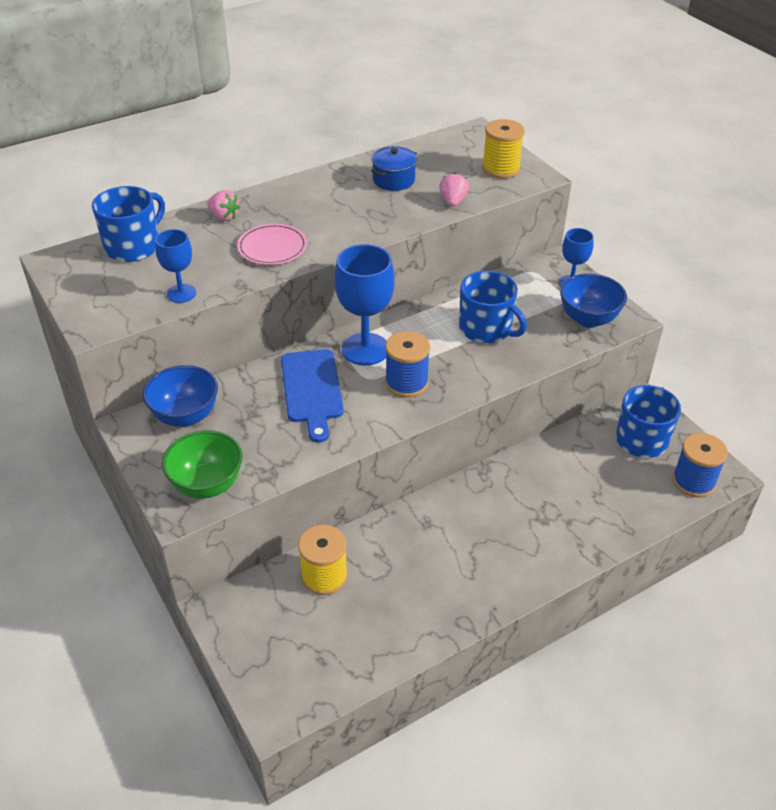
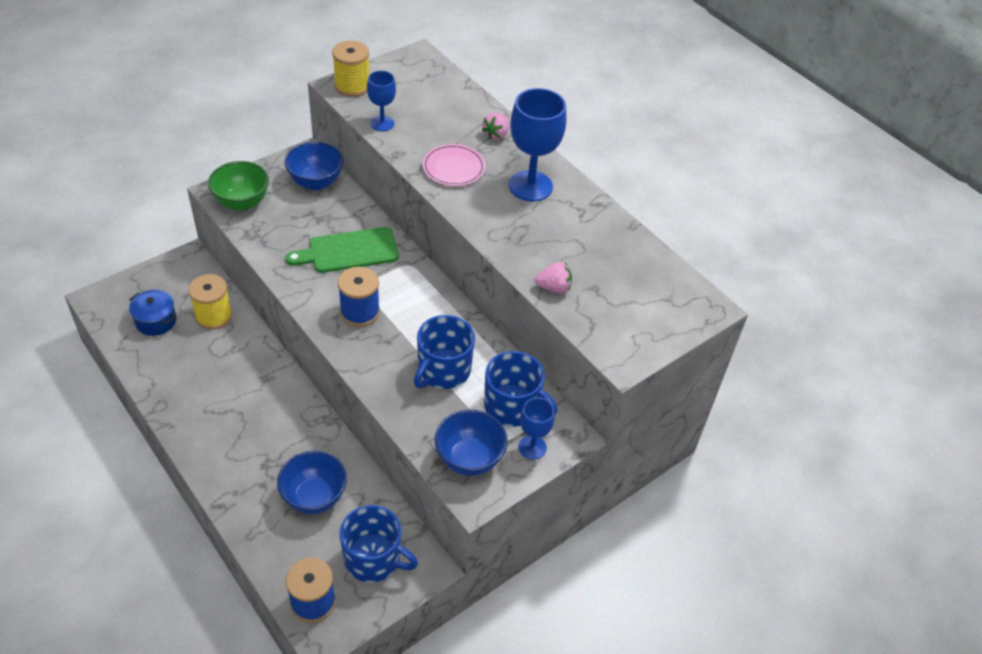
camera: 80 degrees right, 5 degrees up
(133, 246) = (443, 91): blue mug -> blue mug (512, 407)
(312, 389) = (349, 251): blue cutting board -> green cutting board
(365, 349) = (404, 282): blue goblet -> blue goblet (530, 186)
(393, 180) = (585, 242): blue pot -> blue pot (156, 321)
(500, 169) = (630, 328): yellow spool -> yellow spool (352, 86)
(580, 480) = (314, 497): none -> blue bowl

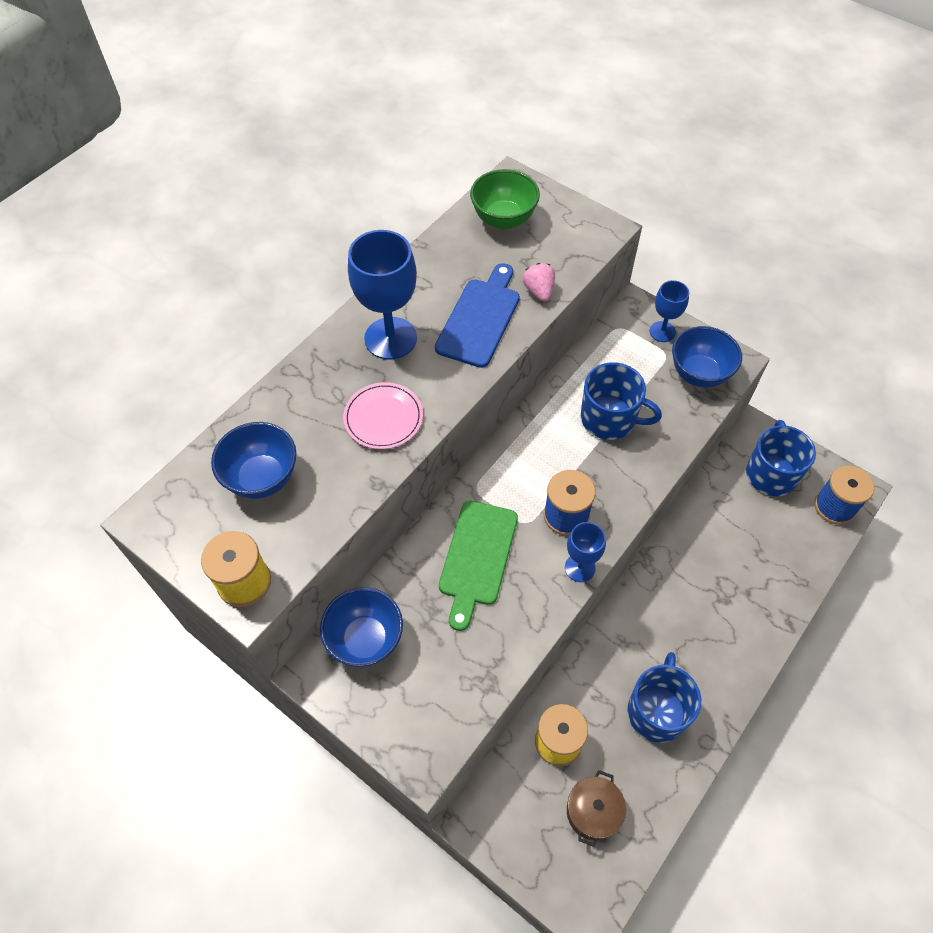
camera: 100 degrees left, 10 degrees up
(156, 321) = (593, 812): blue pot -> brown pot
(242, 202) = (434, 719): green bowl -> green bowl (503, 219)
(314, 497) = (738, 541): blue bowl -> blue bowl (262, 478)
(349, 251) = (477, 557): green cutting board -> green cutting board turned 45 degrees clockwise
(382, 123) = (320, 518): blue goblet -> blue goblet (580, 568)
(496, 135) = (306, 389): pink strawberry -> none
(512, 407) = (625, 354): blue mug -> blue mug (657, 711)
(533, 241) = (479, 319): none -> blue cutting board

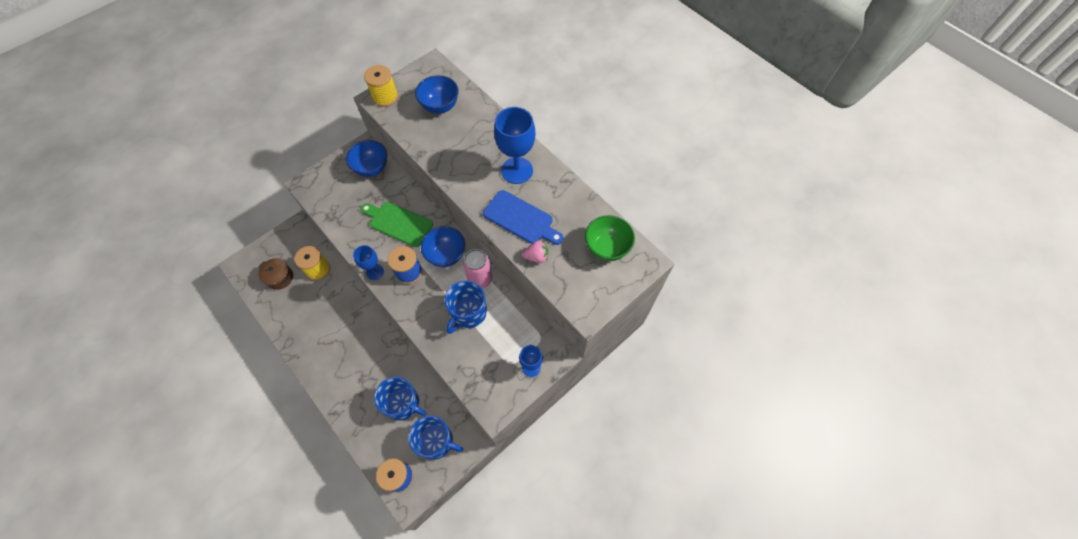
camera: 100 degrees right, 5 degrees up
(383, 418) = (461, 160): pink plate -> none
(550, 414) = (480, 279): none -> pink can
(657, 711) = (314, 321): blue mug -> blue mug (403, 403)
(699, 374) = (489, 381): blue bowl -> blue bowl (446, 255)

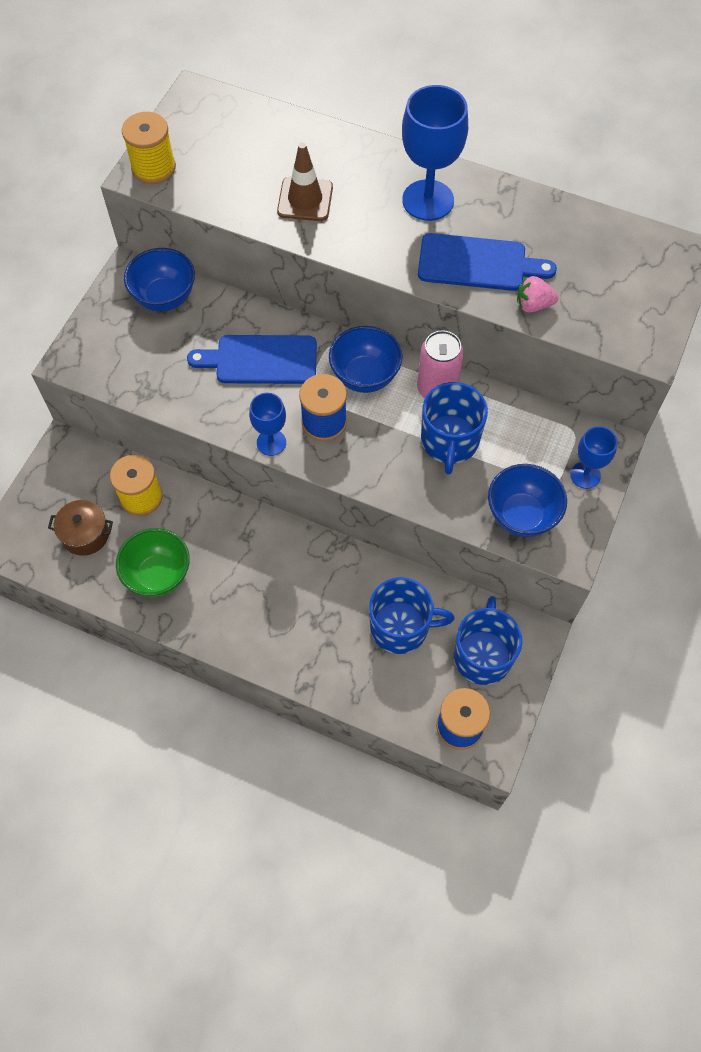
camera: 25 degrees left, 0 degrees up
(398, 223) = (261, 360): green cutting board -> blue cutting board
(436, 441) = (483, 655): blue mug -> blue mug turned 75 degrees counterclockwise
(440, 106) = (250, 152): blue bowl -> blue bowl (521, 515)
(451, 144) = (305, 199): none -> brown traffic cone
(536, 257) = (533, 305): pink strawberry -> pink strawberry turned 150 degrees counterclockwise
(607, 248) = (622, 256): green bowl -> green bowl (158, 575)

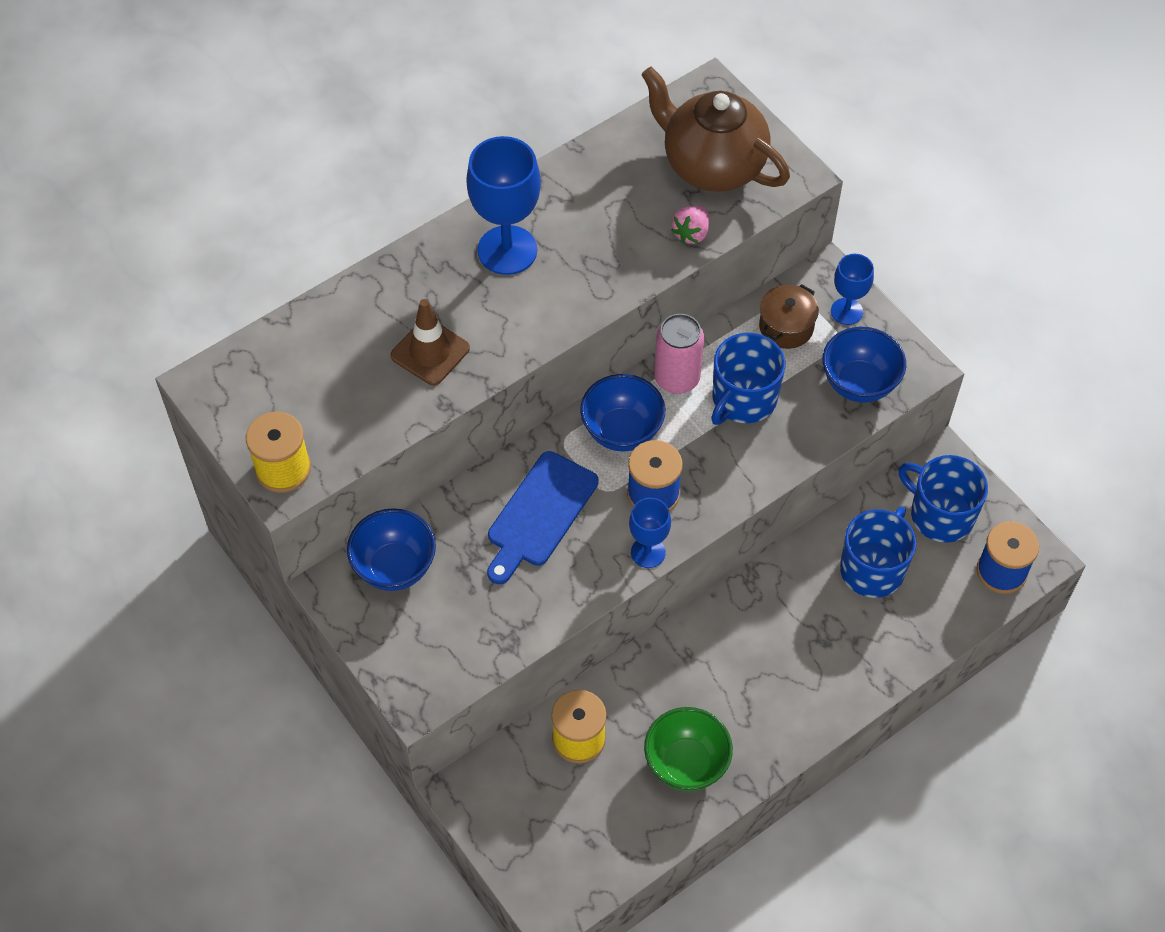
camera: 60 degrees left, 5 degrees down
(85, 534) = (591, 816): brown pot -> brown pot (786, 327)
(449, 441) = (743, 399): blue mug -> blue mug turned 90 degrees clockwise
(477, 263) = (613, 250): blue cutting board -> none
(611, 288) = (712, 165): none -> brown teapot

